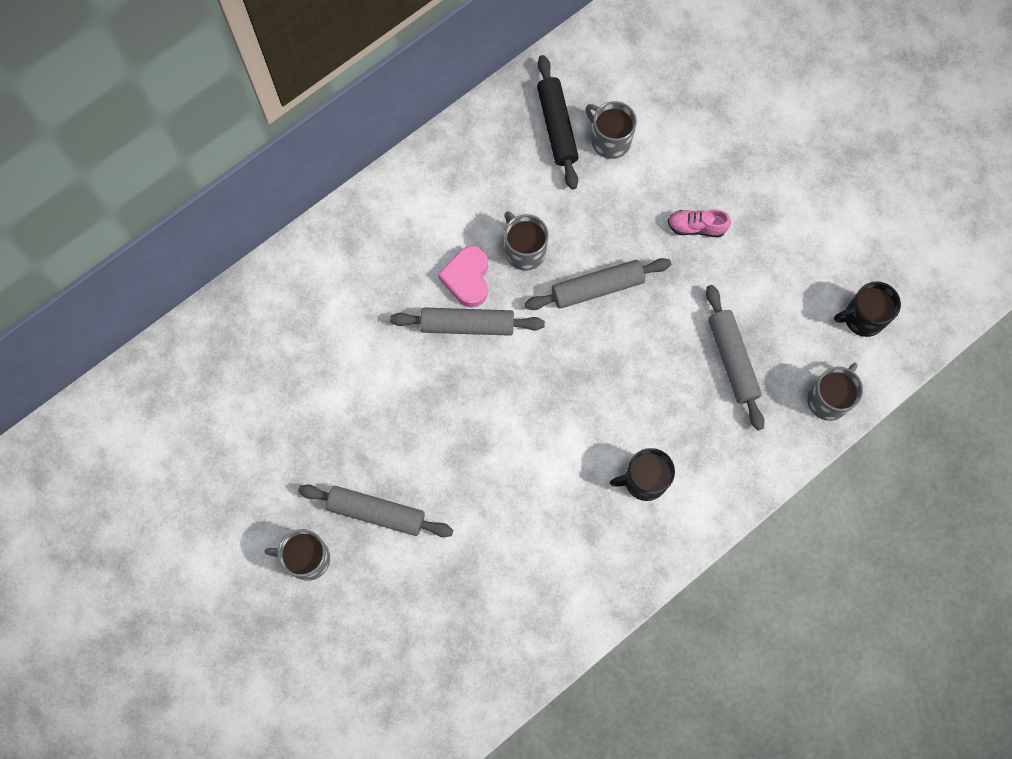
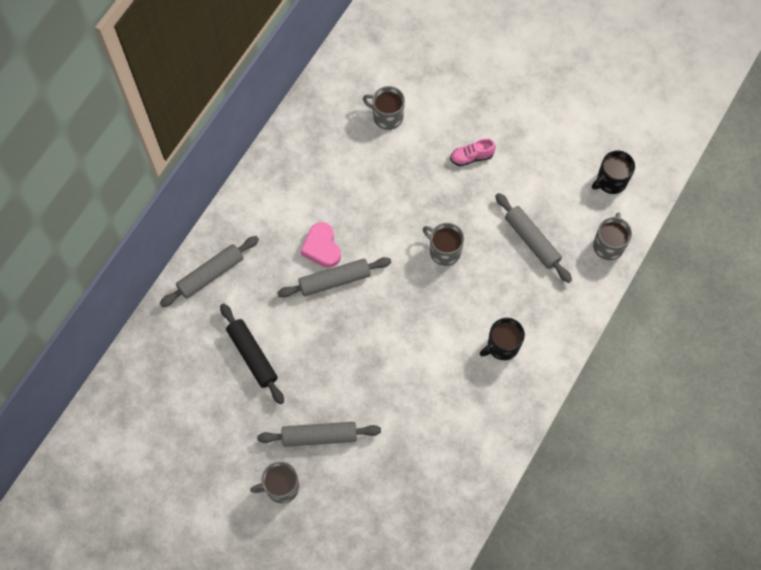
camera: 20 degrees left, 5 degrees down
(524, 250) = (355, 214): grey mug -> grey mug (444, 251)
(556, 127) = (345, 119): black rolling pin -> black rolling pin (252, 356)
(597, 288) = (418, 223): grey rolling pin -> grey rolling pin (211, 274)

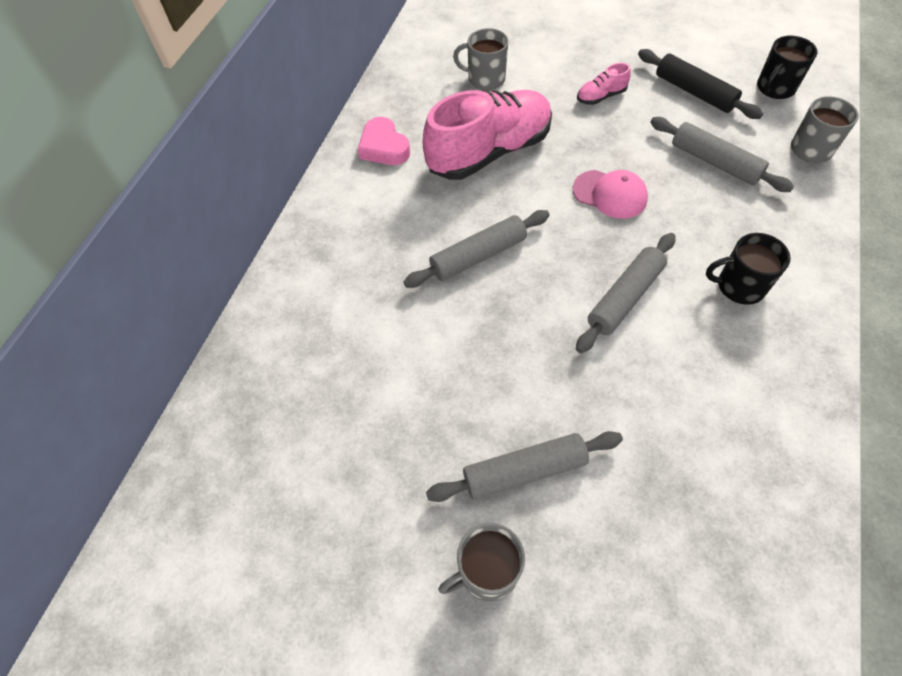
camera: 10 degrees left, 10 degrees down
(211, 274) = (303, 283): grey rolling pin -> grey rolling pin (625, 298)
(252, 356) = (387, 376): black rolling pin -> black rolling pin (694, 92)
(322, 248) = (449, 222): pink heart -> pink heart (384, 147)
(368, 191) = (489, 152): none -> pink shoe
(444, 251) = (610, 194): grey mug -> pink cap
(502, 346) = (739, 286): black mug -> black mug turned 45 degrees clockwise

